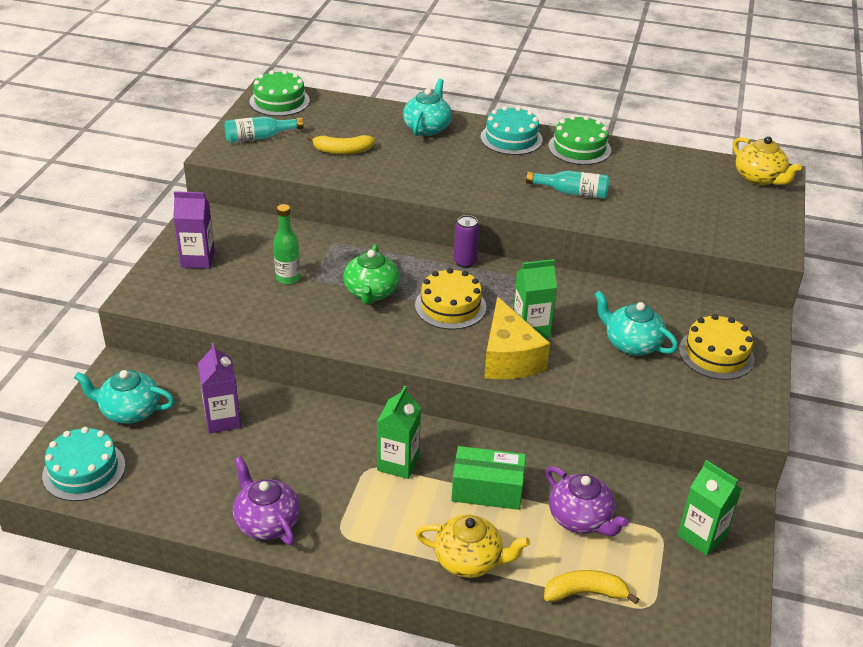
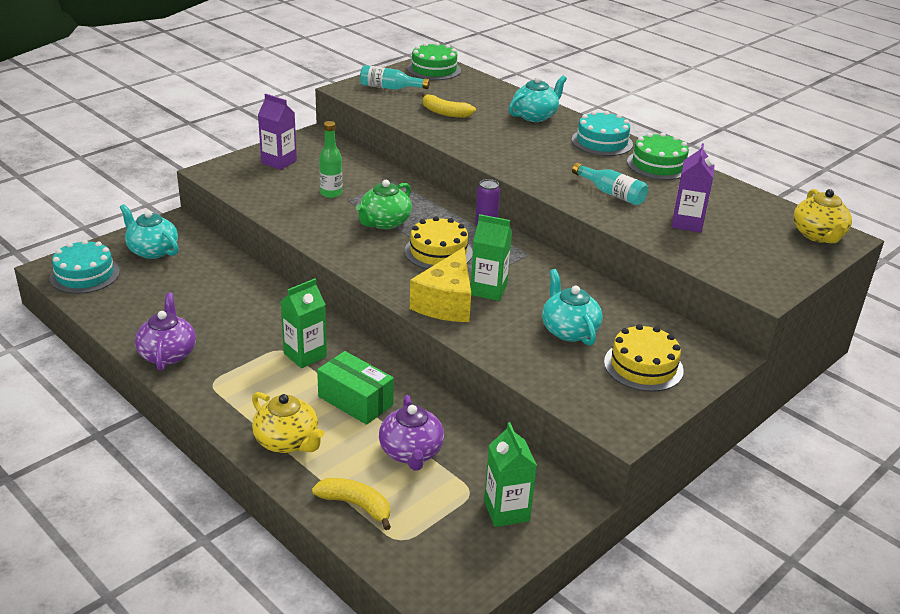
camera: 30 degrees right, 5 degrees down
(223, 420) = (209, 279): purple carton -> purple carton (687, 223)

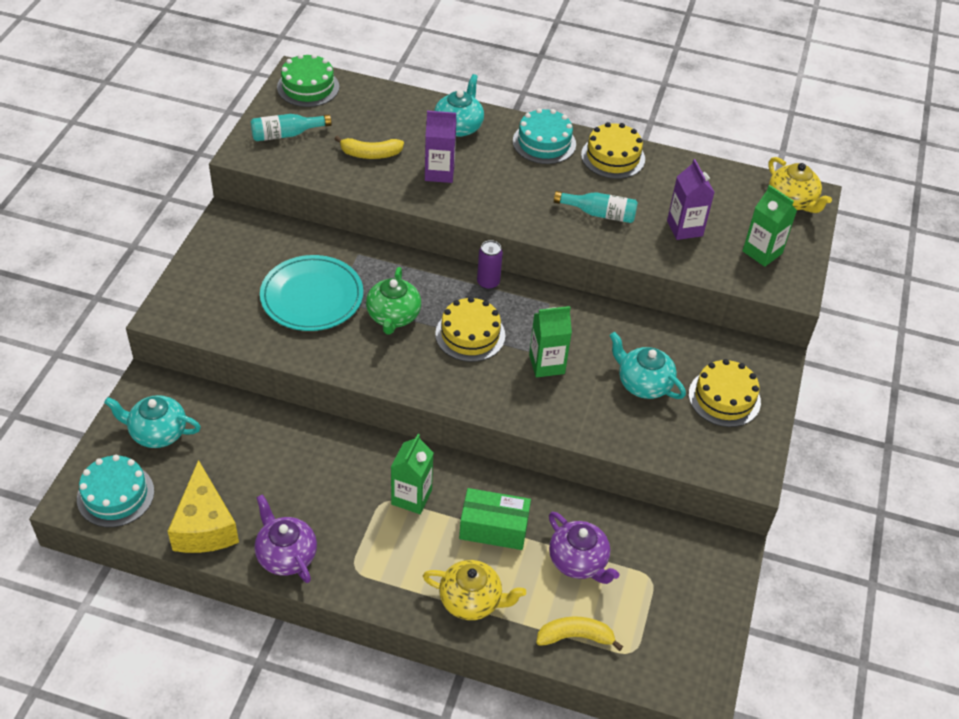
camera: 30 degrees left, 15 degrees up
(279, 162) = (223, 272): purple carton -> purple carton (439, 173)
(331, 193) = (312, 297): green bottle -> turquoise plate
(446, 303) = (523, 396): yellow cheese -> yellow cheese (205, 526)
(506, 511) = (689, 583): green carton -> green carton (762, 252)
(658, 165) = (613, 157): green cake -> yellow cake

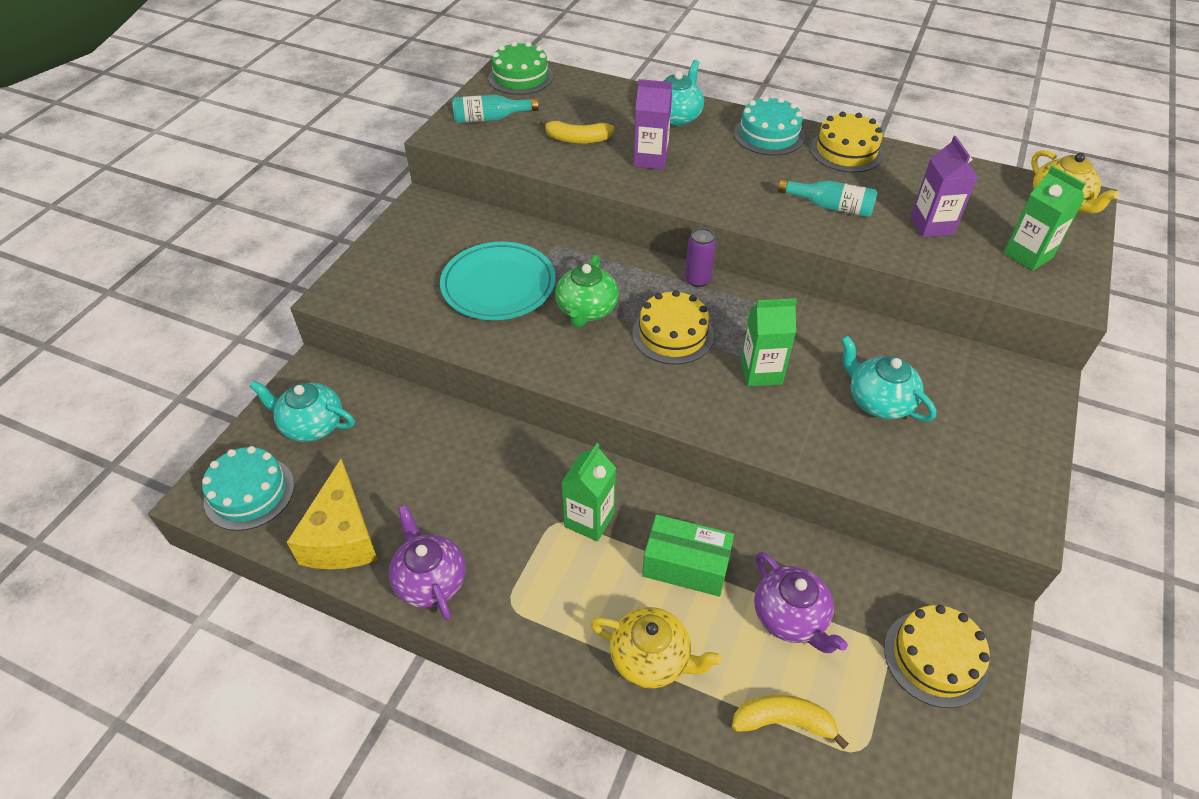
camera: 10 degrees right, 0 degrees up
(724, 398) = (981, 424): yellow cake -> yellow cake (935, 658)

